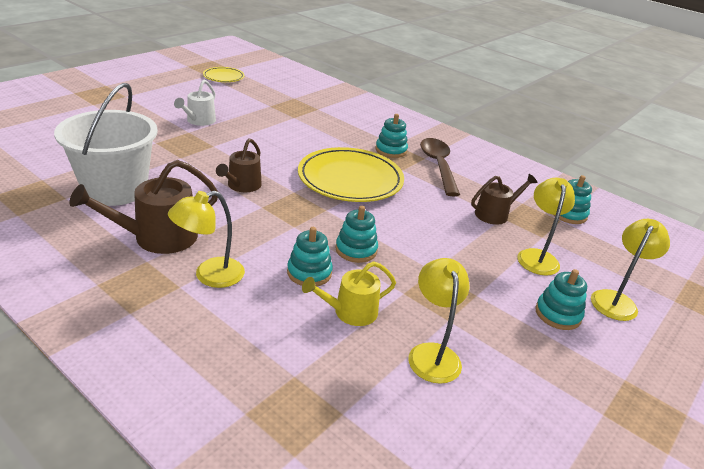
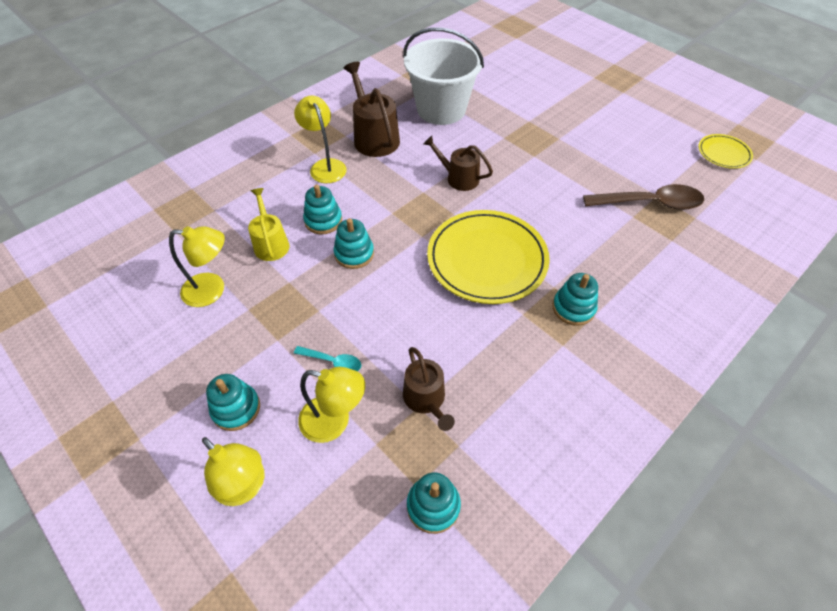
camera: 100 degrees right, 20 degrees up
(199, 121) = (587, 143): white watering can -> none
(438, 165) = (544, 357): brown spoon -> brown spoon (650, 203)
(484, 259) = (333, 362): none -> turquoise spoon

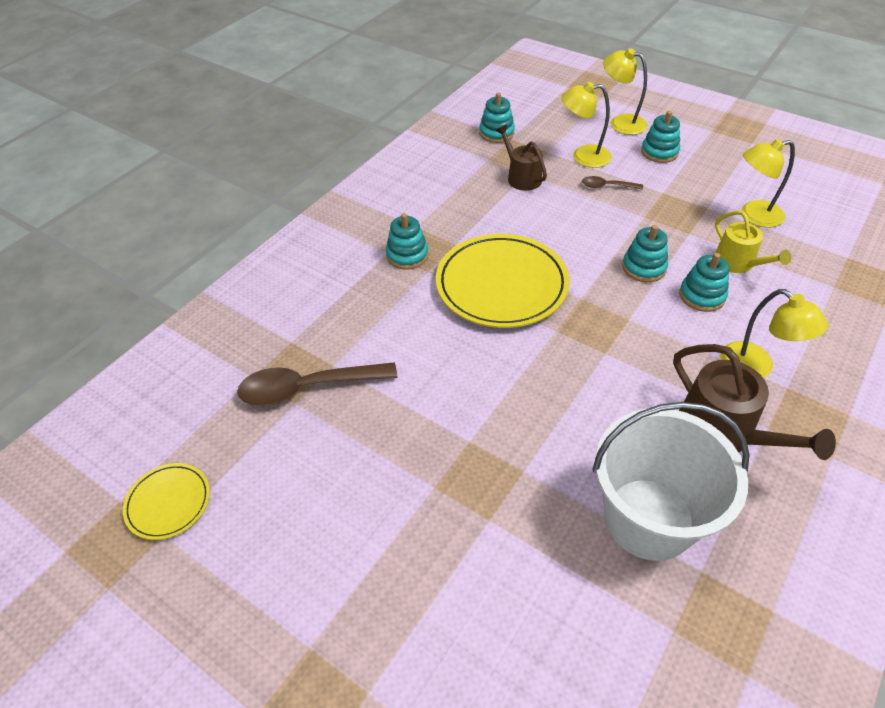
camera: 170 degrees right, 5 degrees down
(333, 362) = (607, 186): turquoise spoon -> brown spoon
(458, 178) = (567, 382): brown watering can -> none

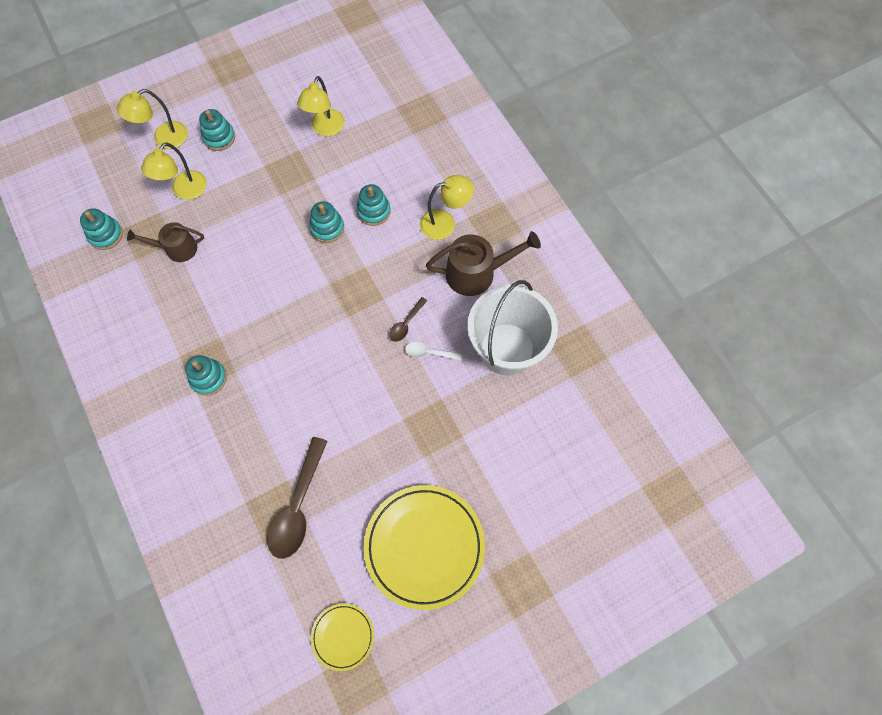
camera: 65 degrees left, 20 degrees up
(501, 285) = (283, 328): yellow plate -> yellow plate (424, 546)
(574, 429) = (429, 353): none -> white spoon
(607, 186) = (230, 197): brown spoon -> brown spoon (406, 324)
(738, 263) = (360, 170): yellow watering can -> none

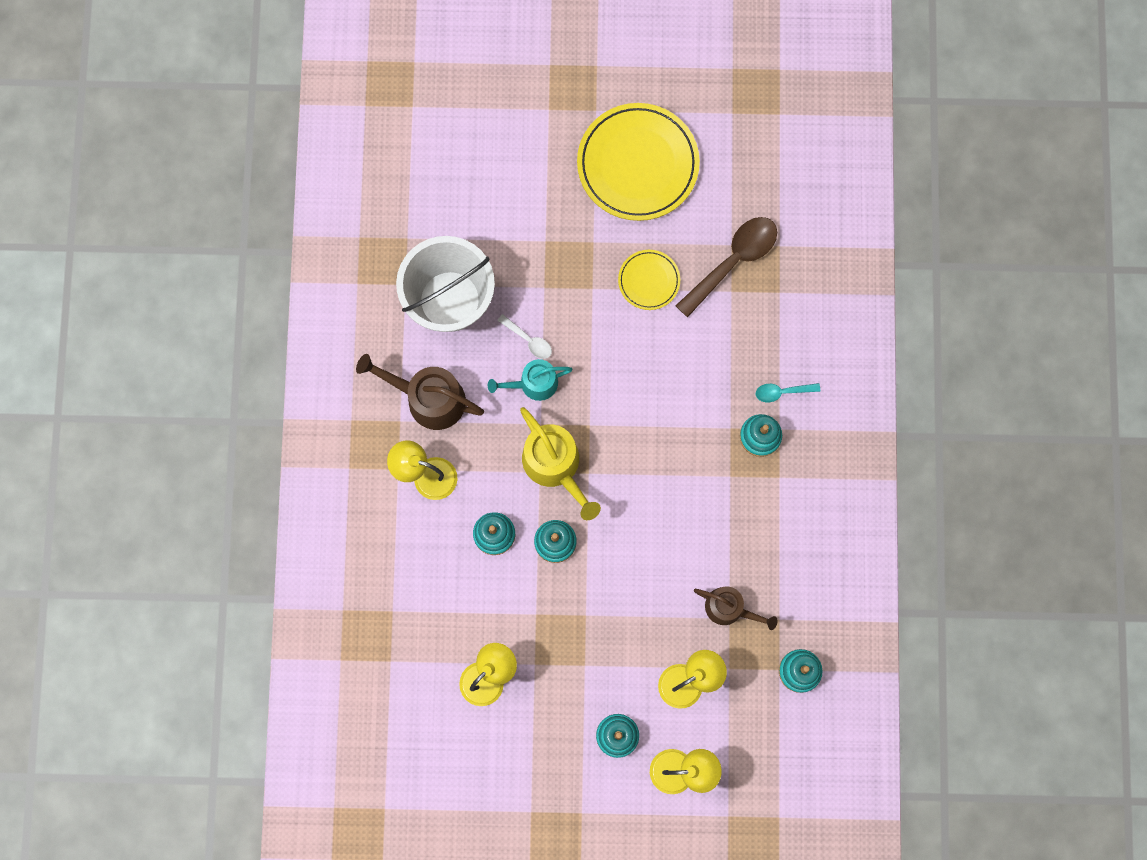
camera: 150 degrees left, 10 degrees up
(206, 421) = (782, 392): none -> turquoise spoon
(343, 636) = (748, 131): yellow plate -> yellow plate (649, 281)
(356, 276) = (555, 465): none -> yellow watering can
(406, 324) = (534, 383): brown spoon -> turquoise watering can

